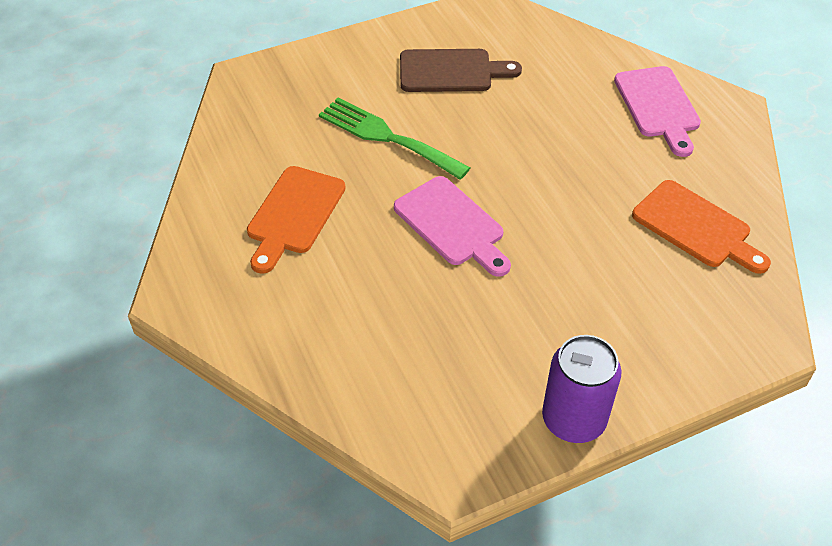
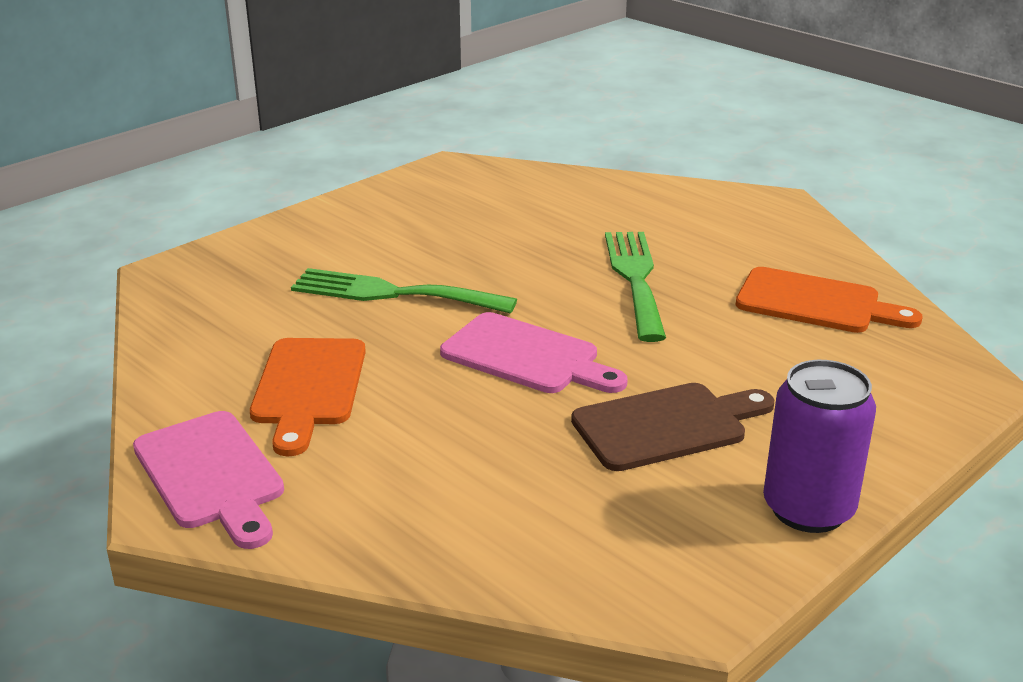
camera: 20 degrees left, 20 degrees down
(451, 71) = (438, 225): brown cutting board -> brown cutting board (667, 426)
(570, 166) = (635, 278): none -> green fork
(658, 106) = (698, 214): pink cutting board -> pink cutting board (211, 475)

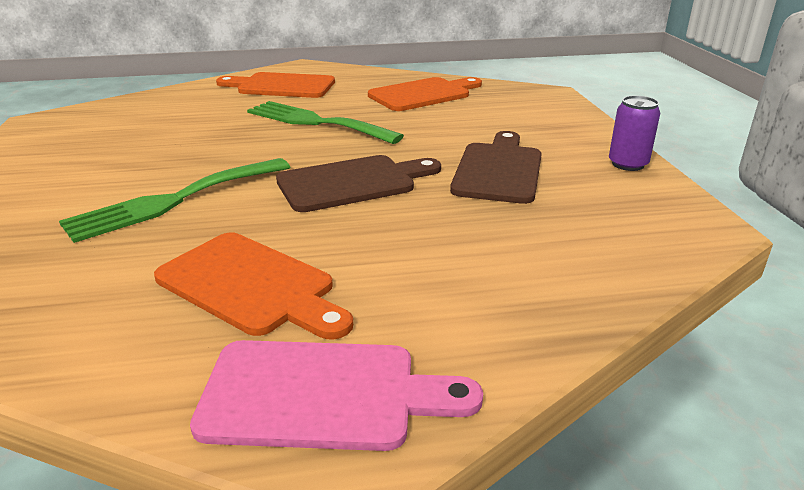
camera: 55 degrees left, 0 degrees up
(526, 357) = (353, 183): pink cutting board -> brown cutting board
(699, 218) = (281, 86): none -> orange cutting board
(808, 509) = (628, 164): purple can -> purple can, size x0.62

